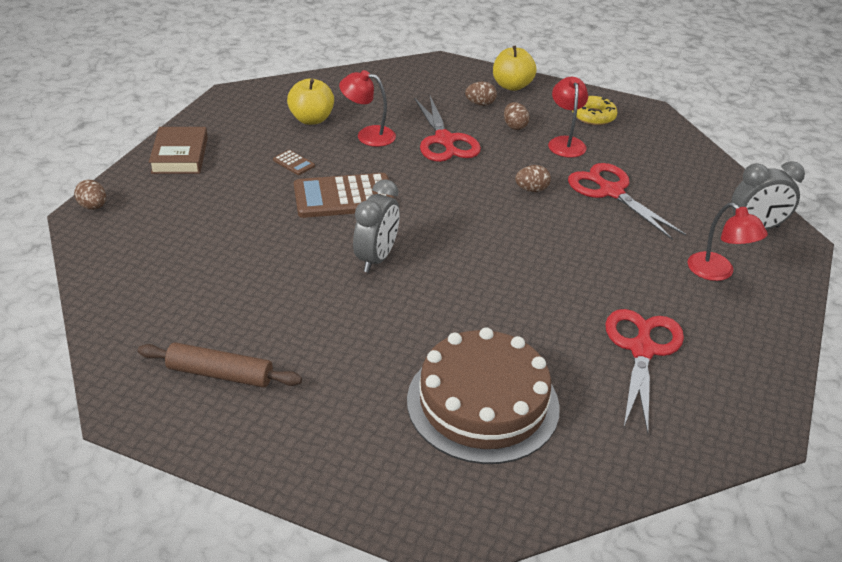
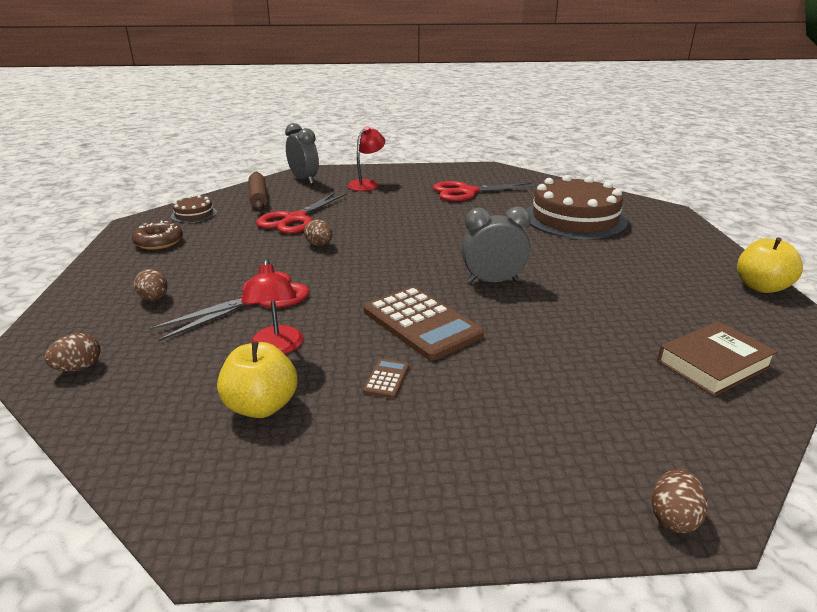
camera: 115 degrees left, 10 degrees down
(180, 155) = (463, 496): brown book -> brown book (713, 364)
(220, 374) = (708, 301): brown rolling pin -> brown rolling pin (258, 198)
(512, 86) = (96, 290): yellow apple -> yellow apple (761, 287)
(514, 126) = (201, 271): brown egg -> brown egg (78, 368)
(565, 142) = (222, 245): red lamp -> none
(593, 116) = (159, 242): yellow donut -> brown donut
(659, 140) = (194, 214): none -> brown cake

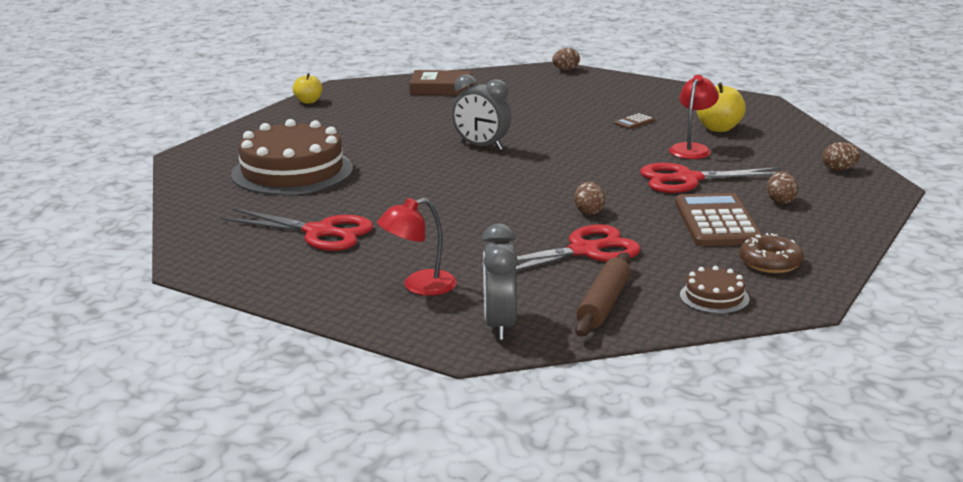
camera: 145 degrees left, 5 degrees down
(421, 323) = (576, 138): brown calculator -> brown calculator (717, 222)
(761, 287) = (308, 101): yellow apple -> yellow apple, size x0.65

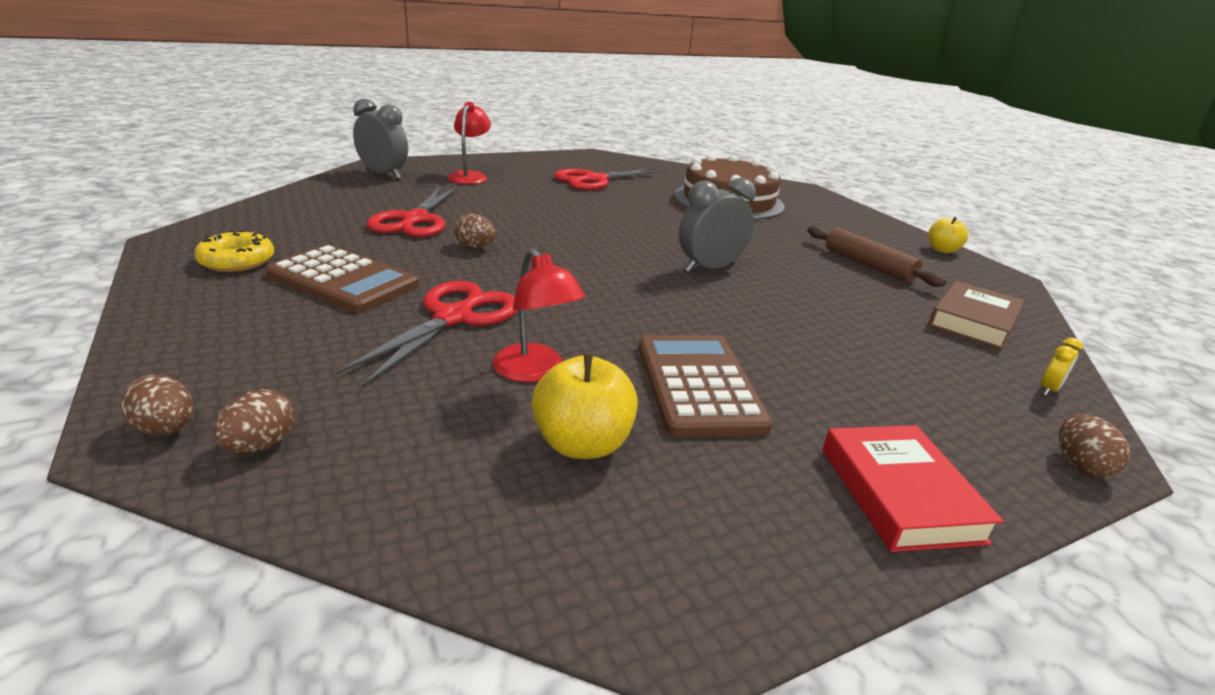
camera: 120 degrees right, 5 degrees up
(503, 74) = (1048, 389): none -> yellow clock
(603, 304) = (339, 198): brown rolling pin -> brown rolling pin (868, 265)
(634, 122) = (698, 385): brown calculator -> brown calculator, size x2.36
(642, 88) = (900, 494): none -> red book
(714, 297) = (260, 223): brown cake -> none
(770, 262) = (237, 261): brown donut -> yellow donut
(780, 201) = (299, 334): brown egg -> brown egg (166, 429)

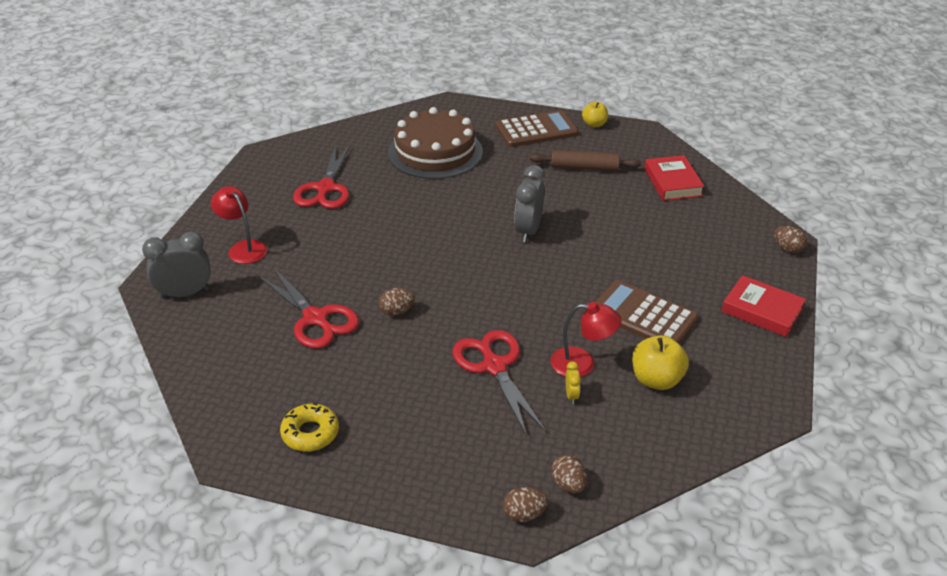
camera: 45 degrees left, 10 degrees up
(343, 280) = (394, 393): brown calculator -> brown calculator (536, 130)
(973, 321) = (672, 182): brown book -> red book
(1048, 389) = (741, 211): yellow clock -> yellow clock (571, 395)

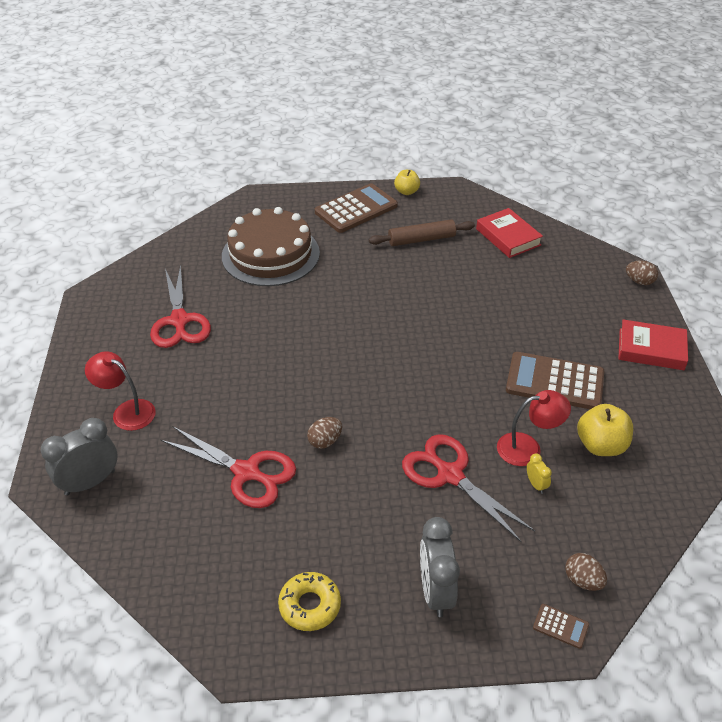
camera: 20 degrees left, 5 degrees up
(524, 514) = (560, 626): brown egg -> brown calculator
(528, 231) = (405, 319): grey clock -> grey clock (435, 591)

